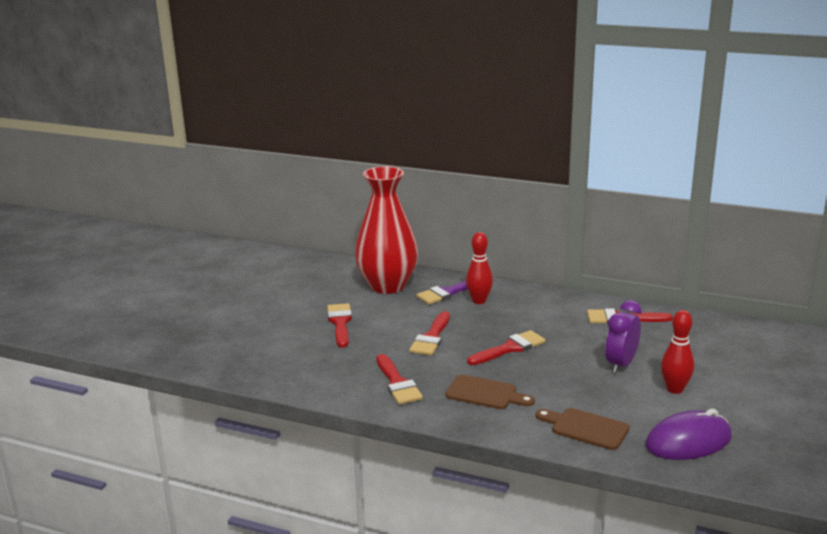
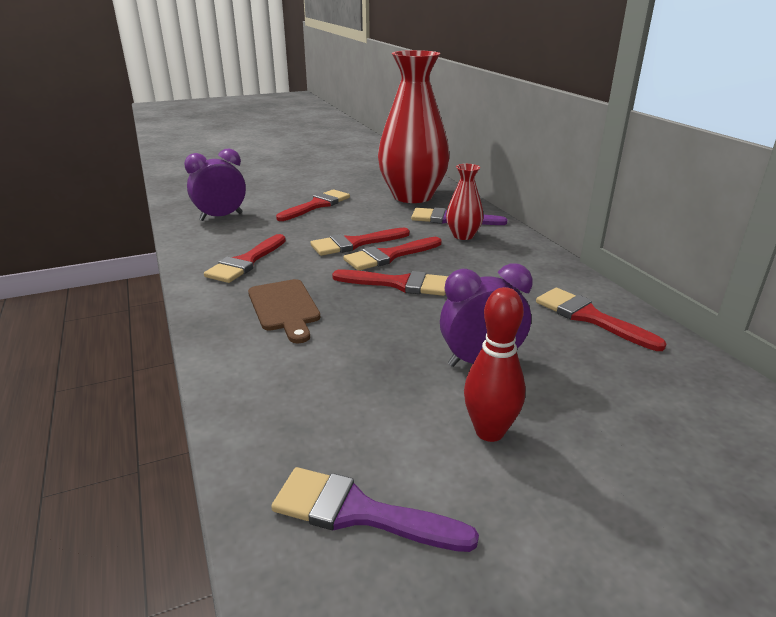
camera: 45 degrees right, 5 degrees up
(295, 365) = (221, 217): none -> purple clock
(468, 335) = (388, 256): none -> red brush
(479, 301) = (463, 235): red bowling pin -> red vase
(586, 428) = (287, 401): brown cutting board -> none
(688, 441) = (358, 512): purple mouse -> purple brush

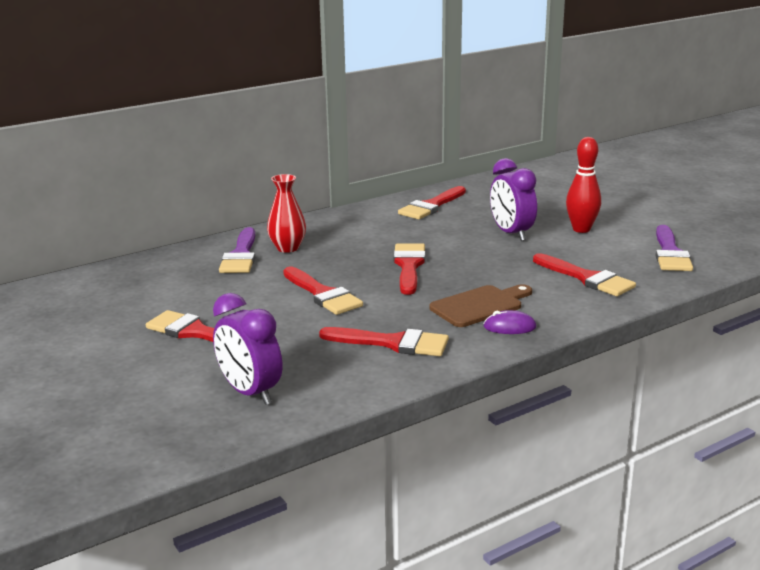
camera: 100 degrees left, 5 degrees down
(228, 316) = (509, 327): none -> purple mouse
(388, 256) = (349, 275): red brush -> red brush (587, 278)
(412, 196) = (161, 279): red vase -> none

